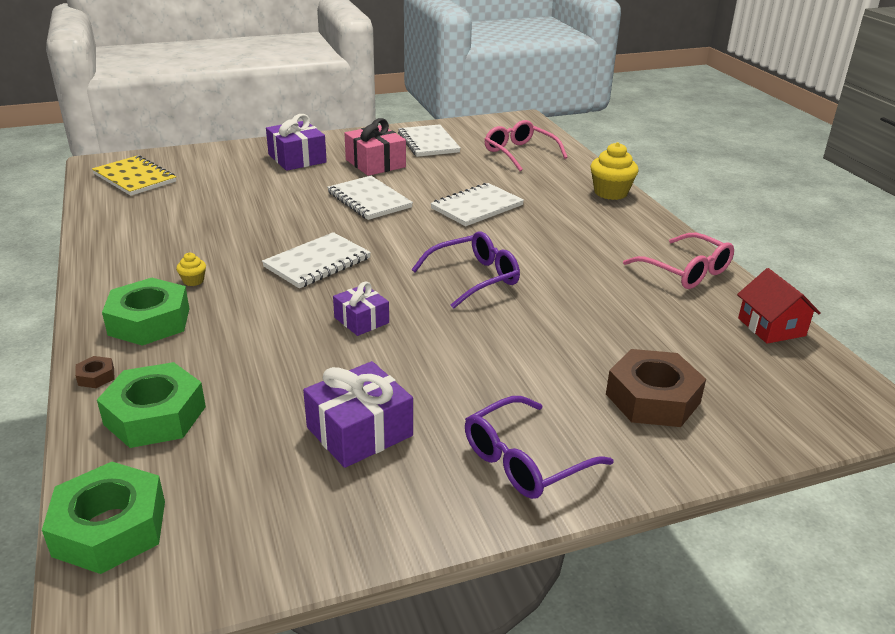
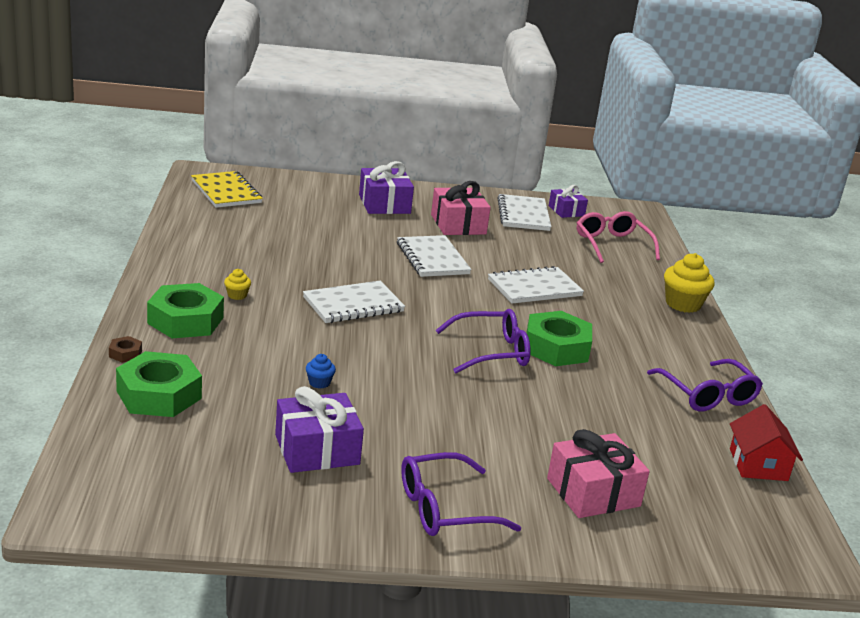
camera: 15 degrees right, 5 degrees down
(110, 528) = (92, 465): green nut -> green nut (556, 348)
(324, 354) = (319, 383): none -> blue cupcake
(361, 320) = (366, 363): purple gift -> purple gift (566, 211)
(652, 398) = (593, 492): brown nut -> pink gift
(686, 271) = (707, 395): pink glasses -> purple glasses

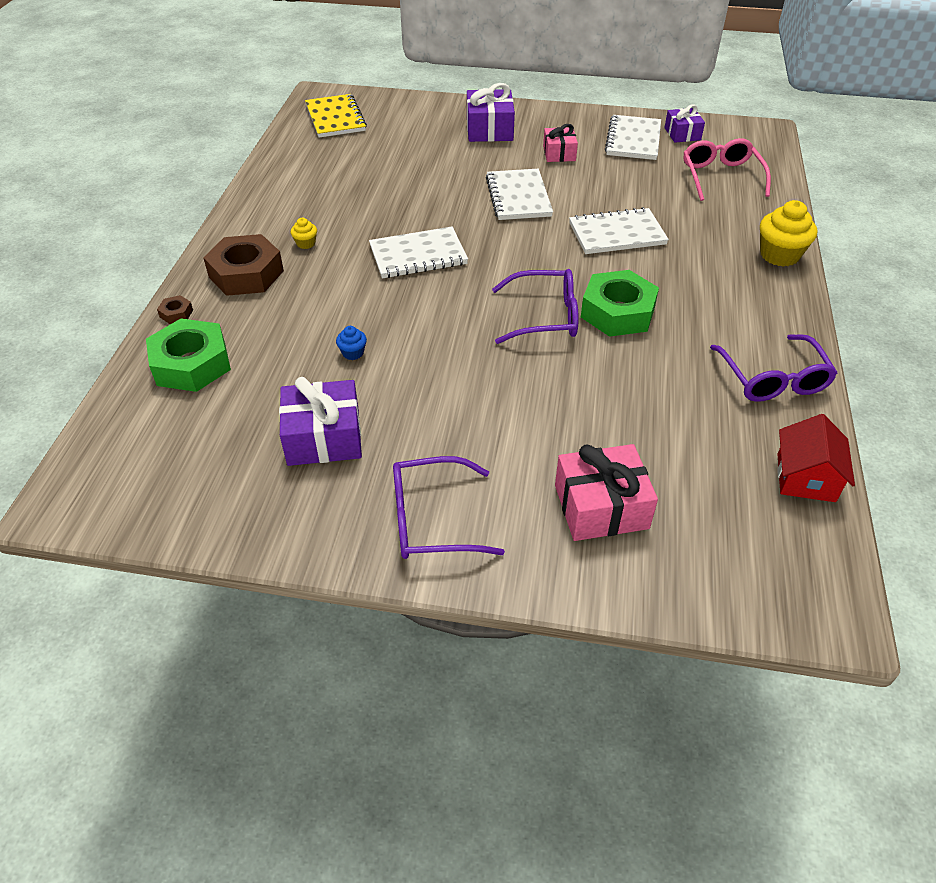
camera: 15 degrees right, 20 degrees up
(185, 320) = (246, 274): green nut -> brown nut
(458, 224) = (559, 153): pink gift -> pink gift, size x0.63

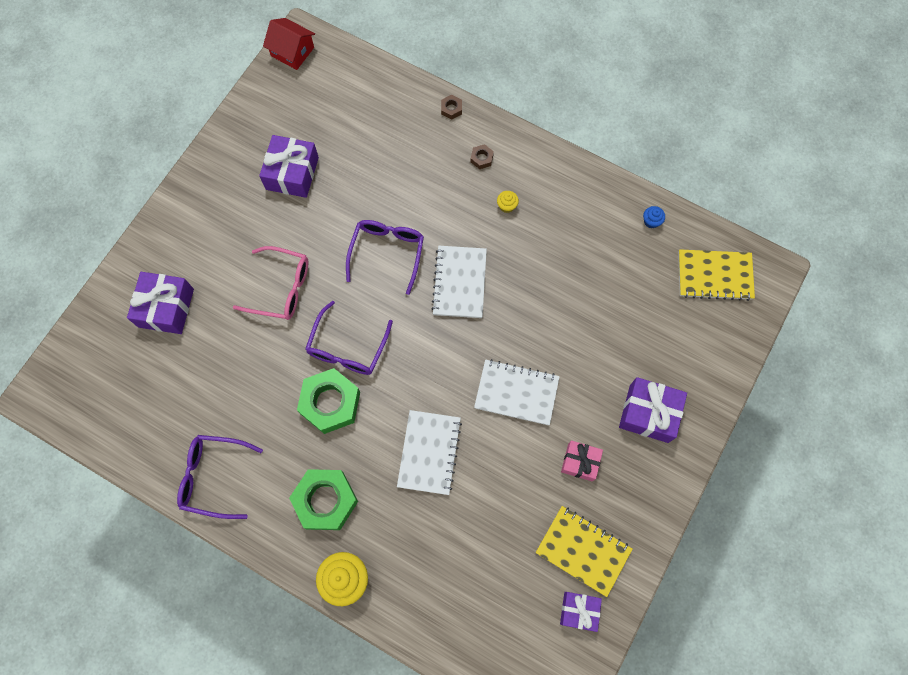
camera: 110 degrees right, 25 degrees up
(191, 364) = (393, 112): green nut -> green nut (325, 500)
(246, 274) = (481, 158): brown nut -> brown nut, size x0.42
(353, 353) = (363, 208): blue cupcake -> blue cupcake (651, 221)
(432, 520) = (202, 214): purple glasses -> purple glasses (387, 253)
(601, 507) = (166, 308): pink gift -> purple gift
(633, 140) = (583, 550): white notebook -> yellow notebook
(721, 177) = (484, 602): pink glasses -> pink glasses (281, 288)
(805, 477) = (126, 442): red house -> red house (292, 52)

